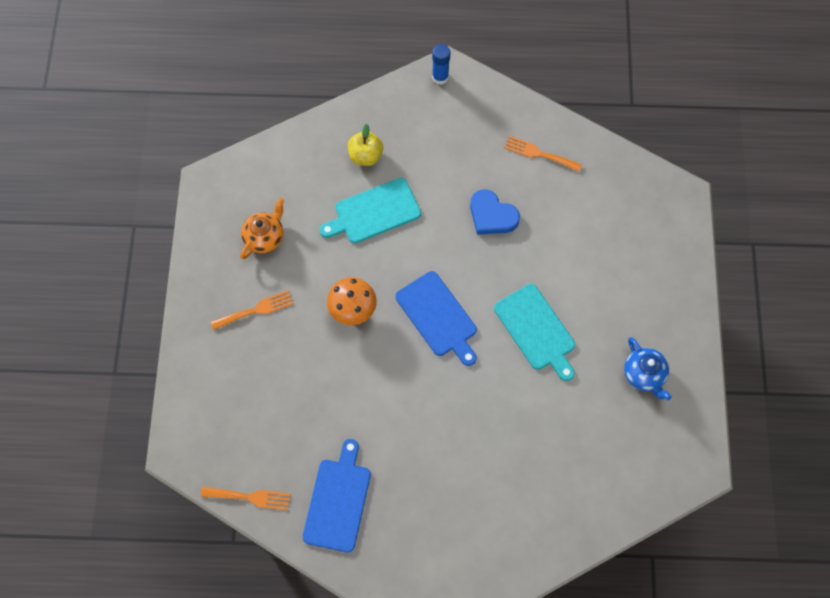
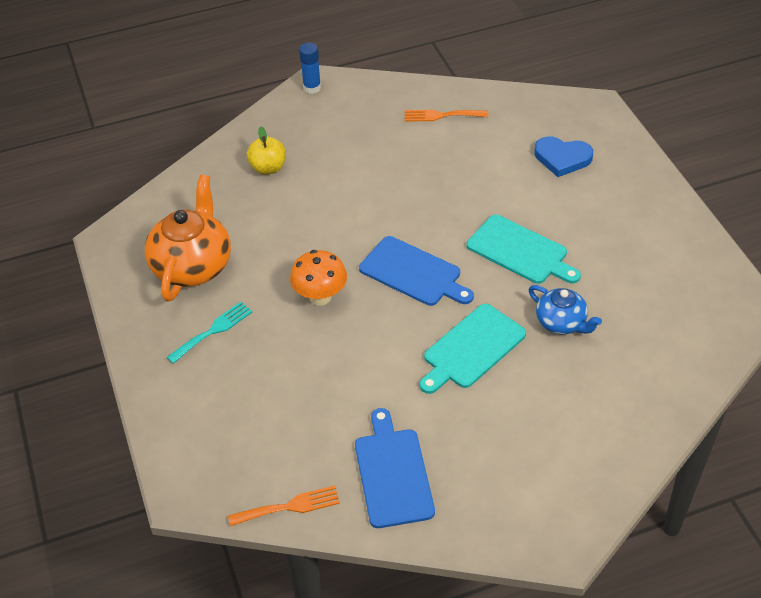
camera: 20 degrees left, 20 degrees down
(256, 310) = (213, 331): orange fork -> turquoise fork
(264, 237) = (193, 266): orange teapot -> orange teapot, size x1.75
(374, 212) = (300, 209): turquoise cutting board -> turquoise cutting board (471, 348)
(492, 215) = (422, 175): blue heart -> blue heart (562, 158)
(644, 374) = (648, 252): blue teapot -> blue teapot (561, 323)

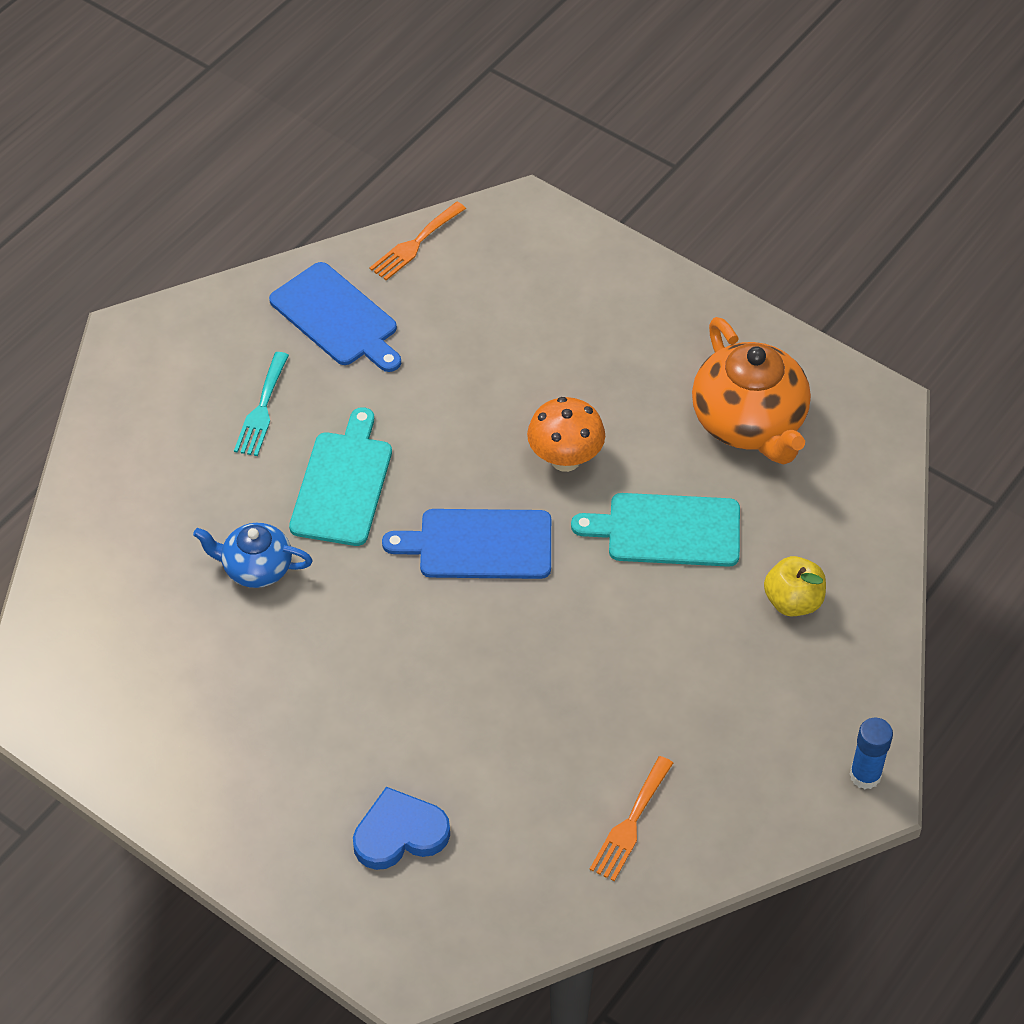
camera: 145 degrees right, 5 degrees up
(213, 331) = (649, 363): turquoise fork -> turquoise fork (262, 409)
(441, 115) = (630, 823): orange fork -> orange fork turned 150 degrees clockwise
(520, 251) = (365, 643): turquoise cutting board -> turquoise cutting board (667, 530)

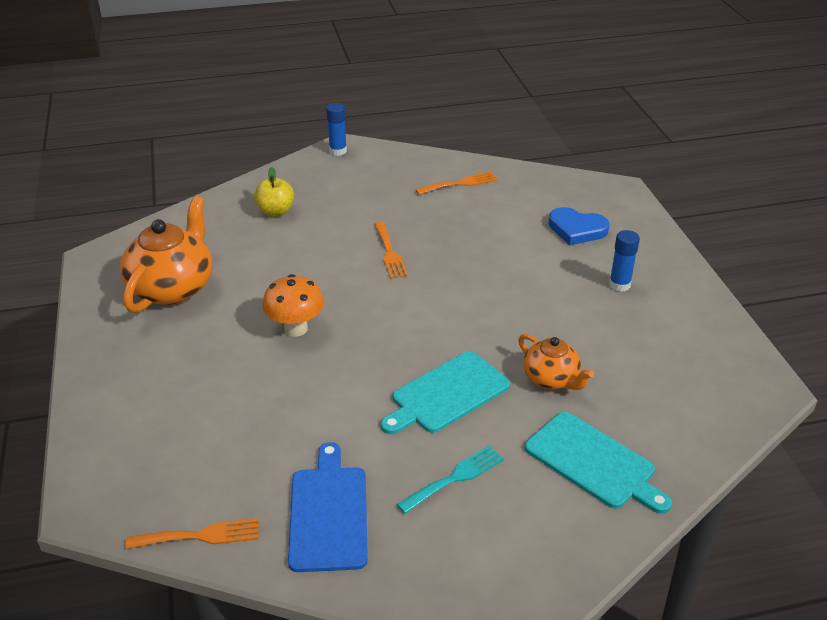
camera: 140 degrees left, 15 degrees down
(256, 568) = (551, 379): blue teapot -> orange teapot
(276, 760) = (619, 285): none -> blue glue stick
(479, 544) = (400, 316): blue cutting board -> none
(585, 628) = (390, 253): none -> orange fork
(667, 530) = (290, 267): turquoise cutting board -> turquoise cutting board (593, 462)

